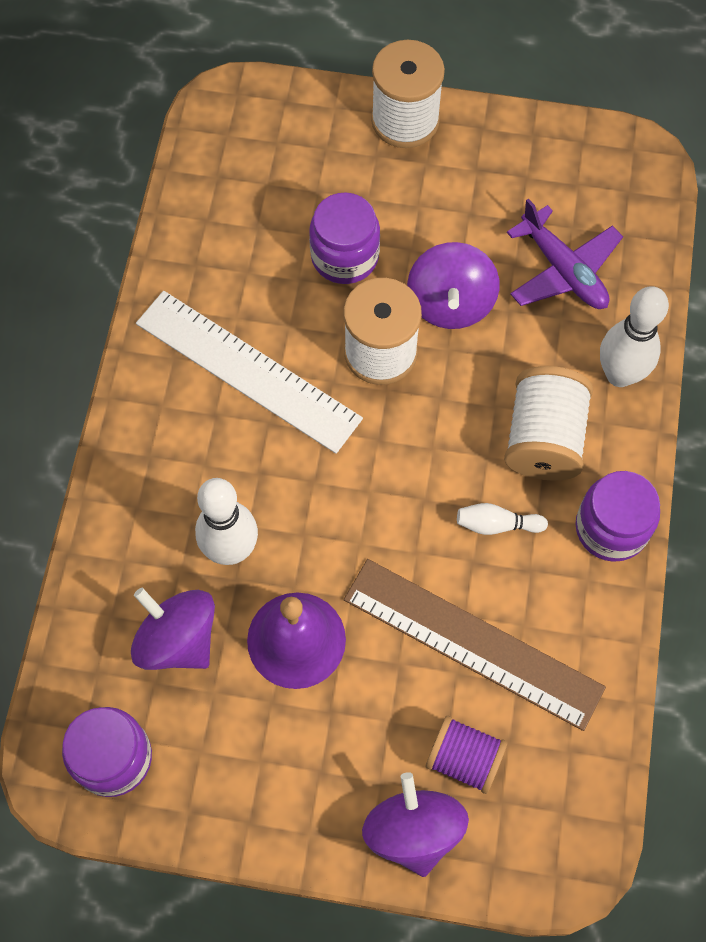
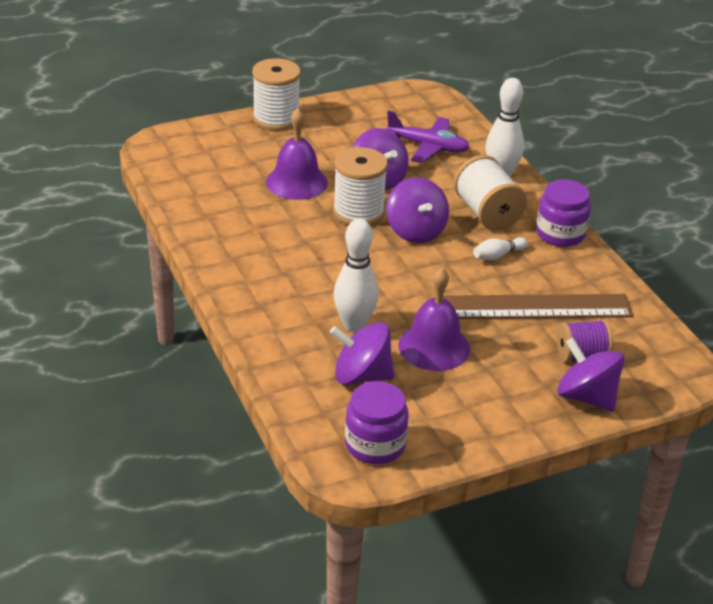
camera: 35 degrees left, 30 degrees down
(248, 370) = (286, 247): white ruler -> none
(345, 256) = (296, 182): purple jar -> purple bell
(426, 424) = (415, 231): none -> purple spinning top

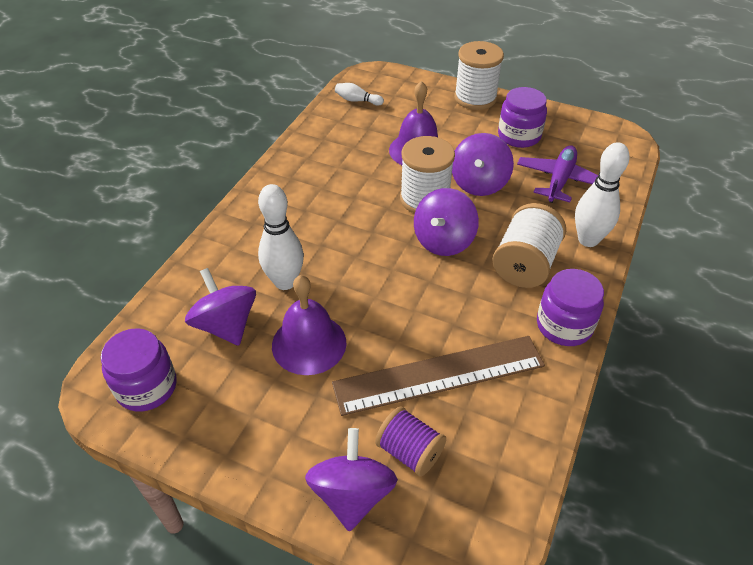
camera: 50 degrees right, 10 degrees up
(353, 130) = (519, 136): none -> purple jar
(428, 147) = (559, 180): purple plane -> purple plane turned 135 degrees counterclockwise
(498, 255) = (478, 306): white bowling pin -> white bowling pin (357, 100)
(536, 307) = (439, 375): brown ruler -> brown ruler turned 60 degrees counterclockwise

